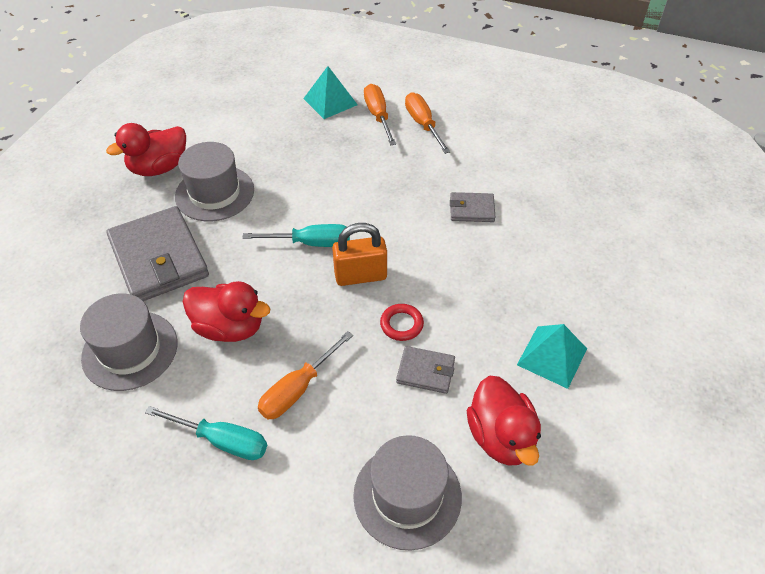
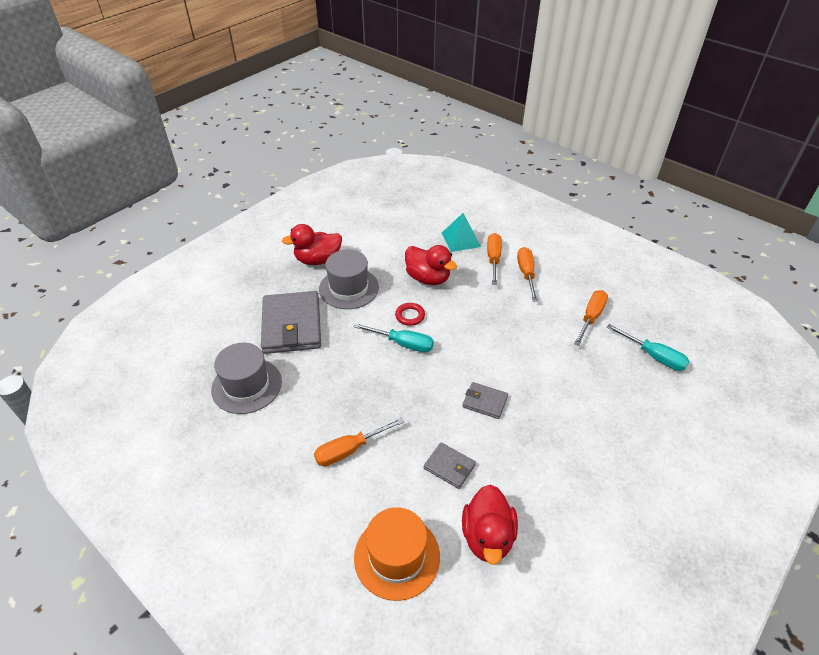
camera: 20 degrees right, 5 degrees down
(222, 440) = (282, 470): turquoise screwdriver -> turquoise screwdriver (654, 356)
(230, 327) = (320, 390): red duck -> red duck (428, 278)
(360, 276) = (430, 379): orange padlock -> none
(401, 324) = (446, 425): red ring -> red ring (410, 316)
(407, 495) = (397, 556): grey hat -> orange hat
(472, 209) = (538, 351): grey wallet -> grey wallet (485, 402)
(514, 156) = (591, 317): none -> orange screwdriver
(552, 356) = (555, 487): turquoise pyramid -> none

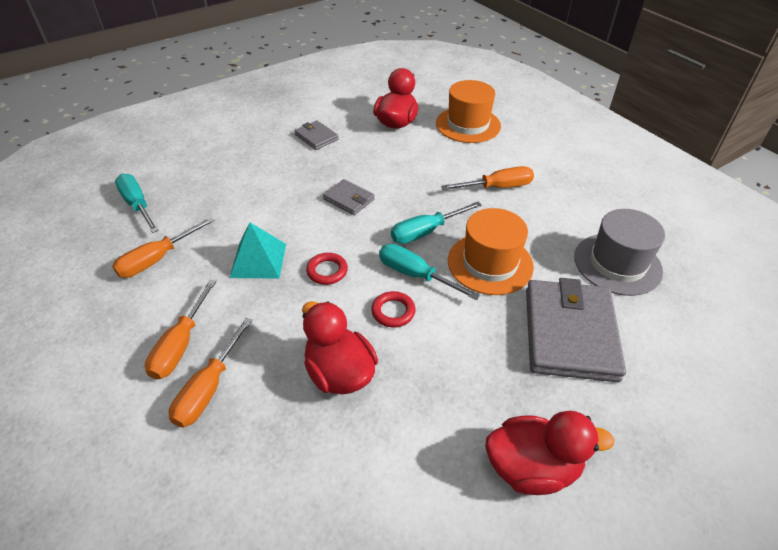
camera: 165 degrees left, 0 degrees up
(349, 288) = (477, 383): grey hat -> none
(349, 365) = (490, 263): none -> orange hat
(406, 382) = (425, 232): none -> turquoise screwdriver
(449, 467) = (408, 161): grey wallet -> grey wallet (316, 137)
(461, 239) = (235, 454): turquoise pyramid -> turquoise pyramid (258, 260)
(467, 333) = (327, 271): none -> red ring

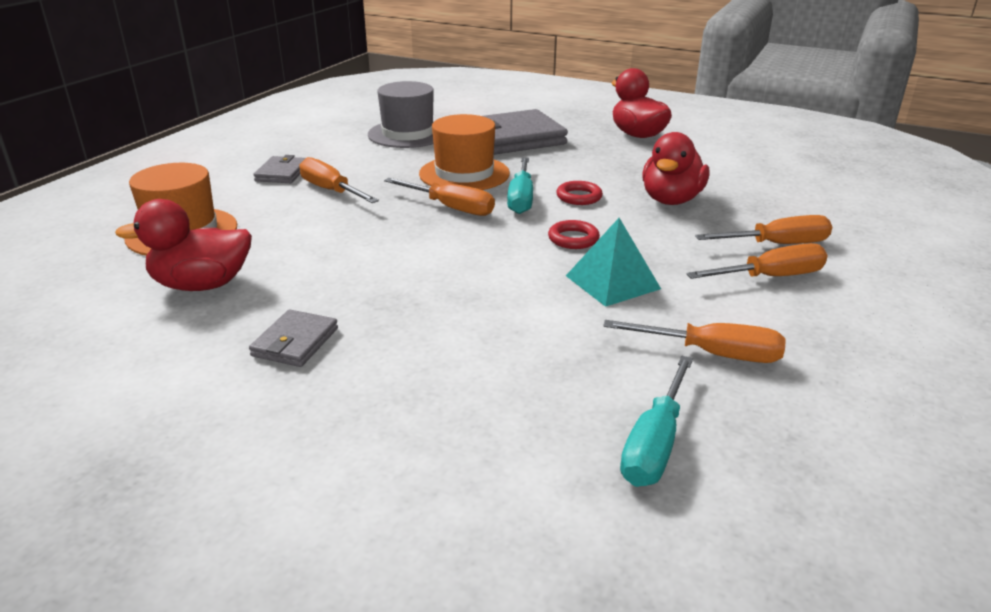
camera: 120 degrees left, 15 degrees down
(349, 199) = (438, 264): grey wallet -> grey wallet (282, 173)
(425, 232) = (451, 208): turquoise screwdriver -> orange screwdriver

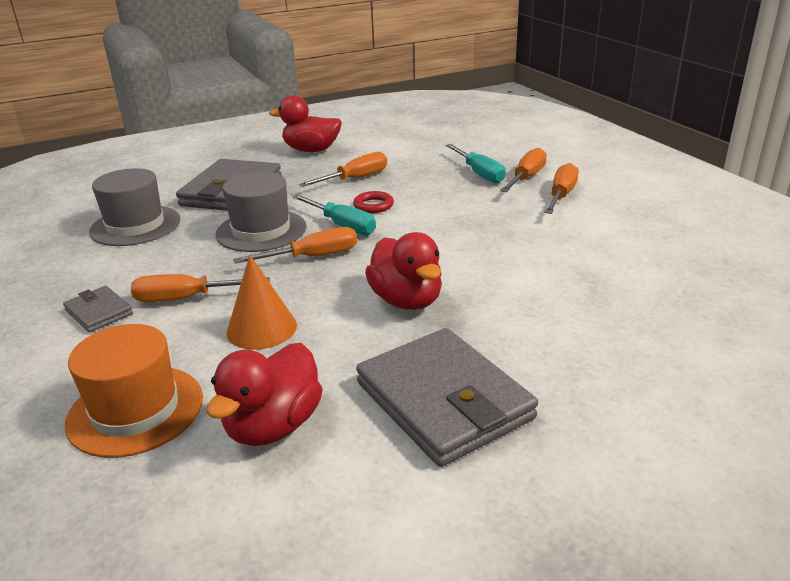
camera: 50 degrees left, 0 degrees up
(295, 342) = (443, 400): grey wallet -> grey wallet, size x2.07
(321, 231) = (261, 328): none -> orange cone
(464, 174) = (261, 230): orange hat -> grey hat
(573, 239) = (432, 231): red ring -> none
(612, 282) = (508, 242): turquoise pyramid -> none
(655, 444) = (703, 302): turquoise screwdriver -> turquoise screwdriver (480, 173)
(671, 200) = (426, 180): red duck -> red duck (406, 300)
(712, 354) = (626, 247): orange screwdriver -> orange screwdriver (355, 178)

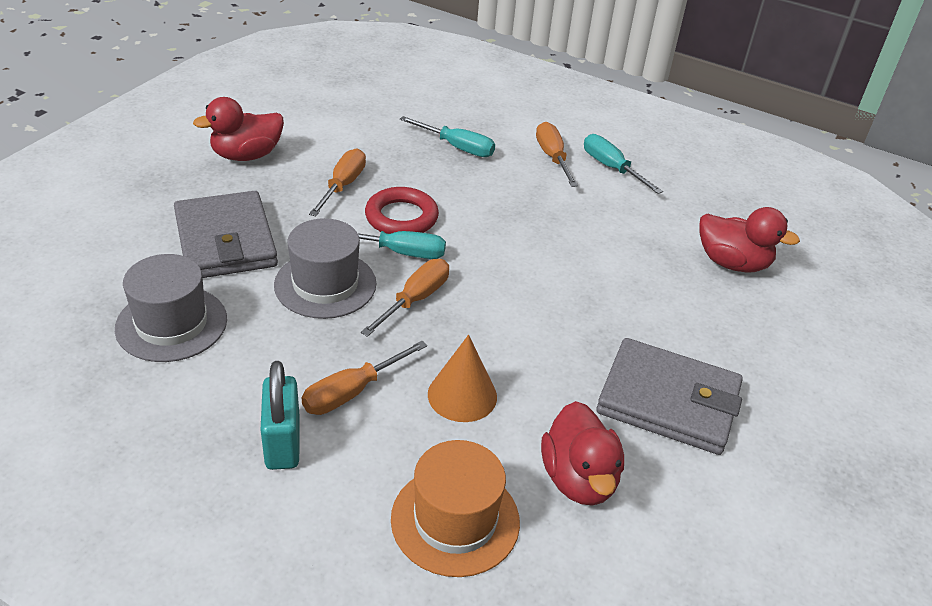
camera: 40 degrees left, 10 degrees up
(99, 312) = (282, 443): grey wallet -> turquoise padlock
(373, 205) = (401, 217): red ring -> red ring, size x1.67
(406, 300) = (547, 319): red duck -> red duck (732, 263)
(526, 177) = (503, 142): orange screwdriver -> none
(614, 213) = (611, 168): none -> turquoise screwdriver

